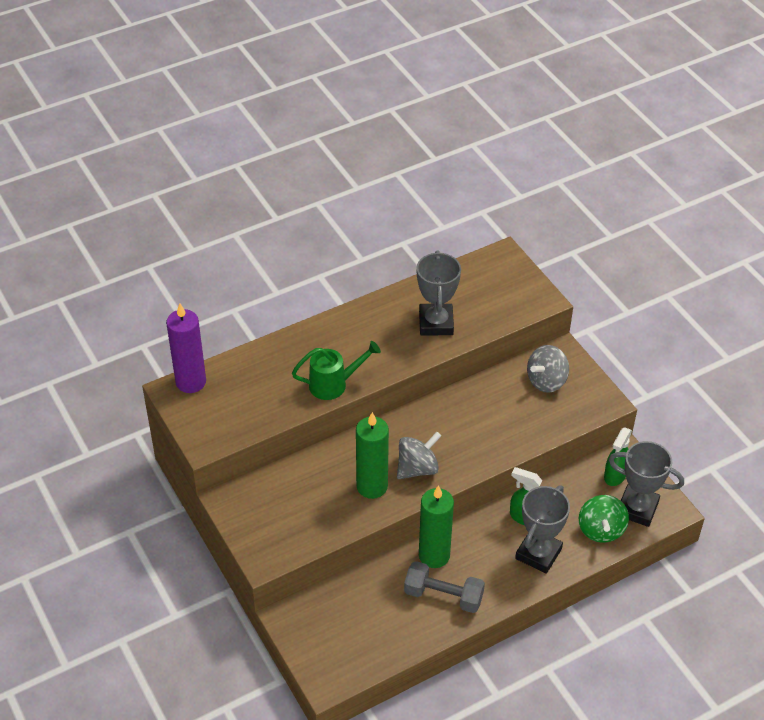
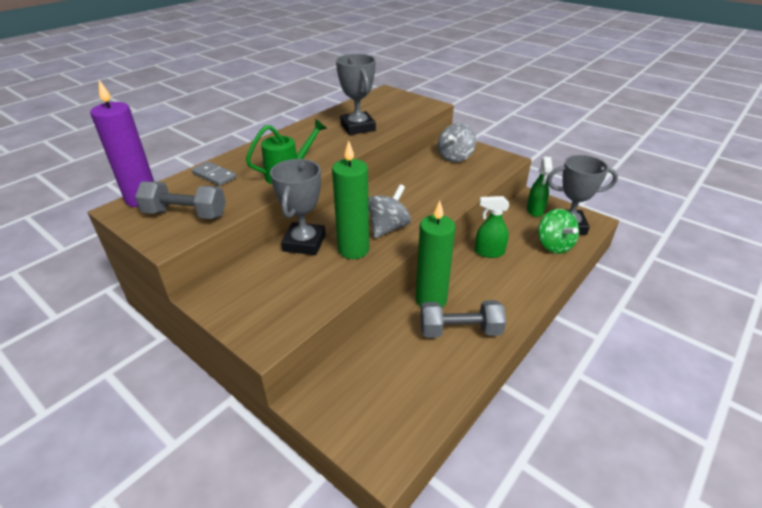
camera: 20 degrees left, 10 degrees down
(226, 415) = (185, 214): none -> grey dumbbell
(262, 366) = (214, 175): none -> grey domino
(538, 553) = (519, 274): grey trophy -> grey trophy (304, 243)

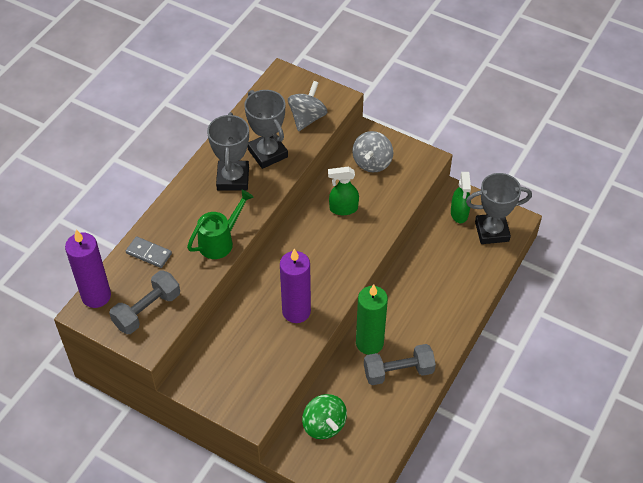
camera: 10 degrees left, 15 degrees up
(185, 214) = (147, 310): grey dumbbell -> grey dumbbell turned 45 degrees counterclockwise
(304, 243) = (249, 309): grey trophy -> grey trophy (233, 178)
(353, 250) = (296, 311): green candle -> purple candle
(388, 228) = (322, 279): grey spinning top -> grey spinning top (307, 118)
(489, 252) = (416, 278): green spray bottle -> green spray bottle (343, 209)
(554, 245) = (477, 260): green spinning top -> green spinning top (324, 425)

